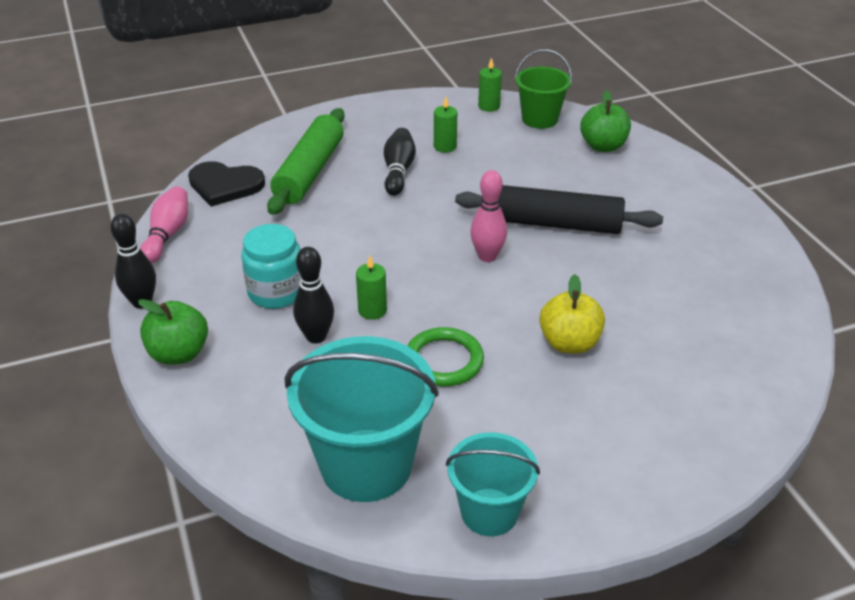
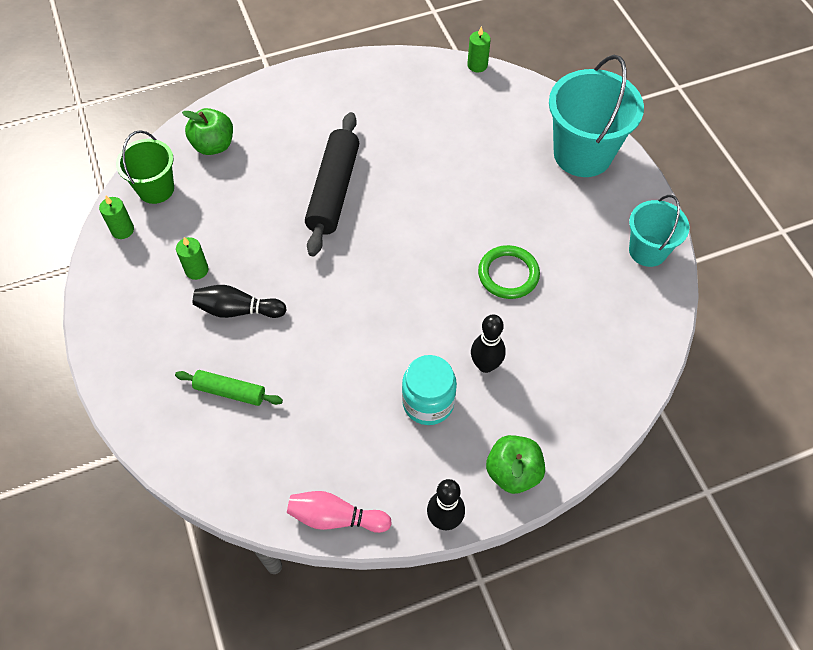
camera: 90 degrees left, 20 degrees up
(225, 185) = (248, 474): black heart -> none
(309, 172) = (230, 391): green rolling pin -> green rolling pin, size x0.56
(366, 465) = (618, 322): turquoise bucket -> turquoise bucket (582, 154)
(372, 310) = (451, 325): green candle -> green candle (477, 65)
(487, 256) = (378, 241): pink bowling pin -> none
(569, 343) = (484, 195): yellow apple -> none

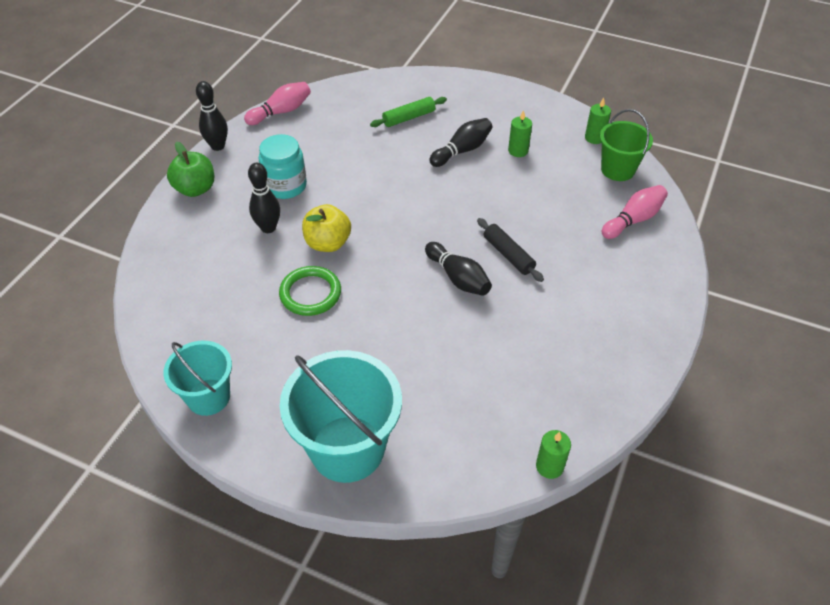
camera: 135 degrees right, 10 degrees down
(213, 145) = (633, 220): green apple -> pink bowling pin
(334, 190) = (508, 255): black rolling pin -> black rolling pin, size x0.56
(390, 202) = (458, 278): none -> black bowling pin
(452, 308) = (328, 243): none -> yellow apple

